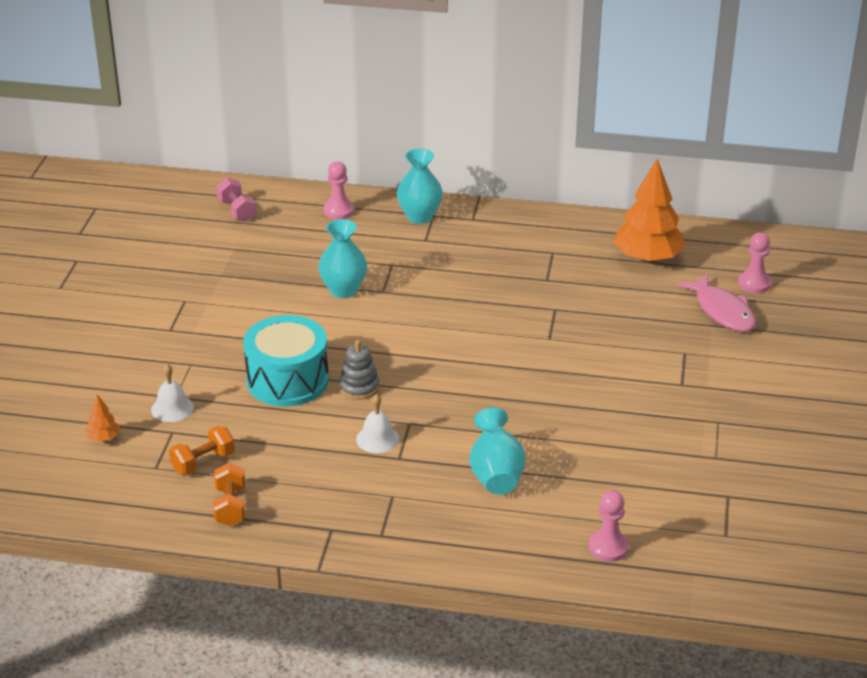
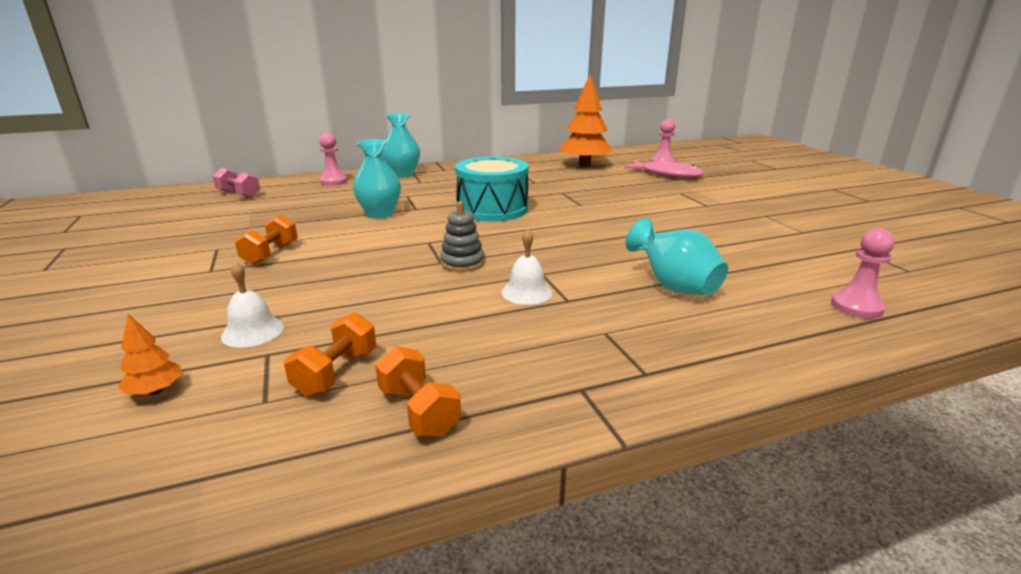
camera: 30 degrees left, 10 degrees down
(221, 323) = (271, 254): none -> orange dumbbell
(287, 380) = (381, 275): turquoise drum -> turquoise drum (492, 209)

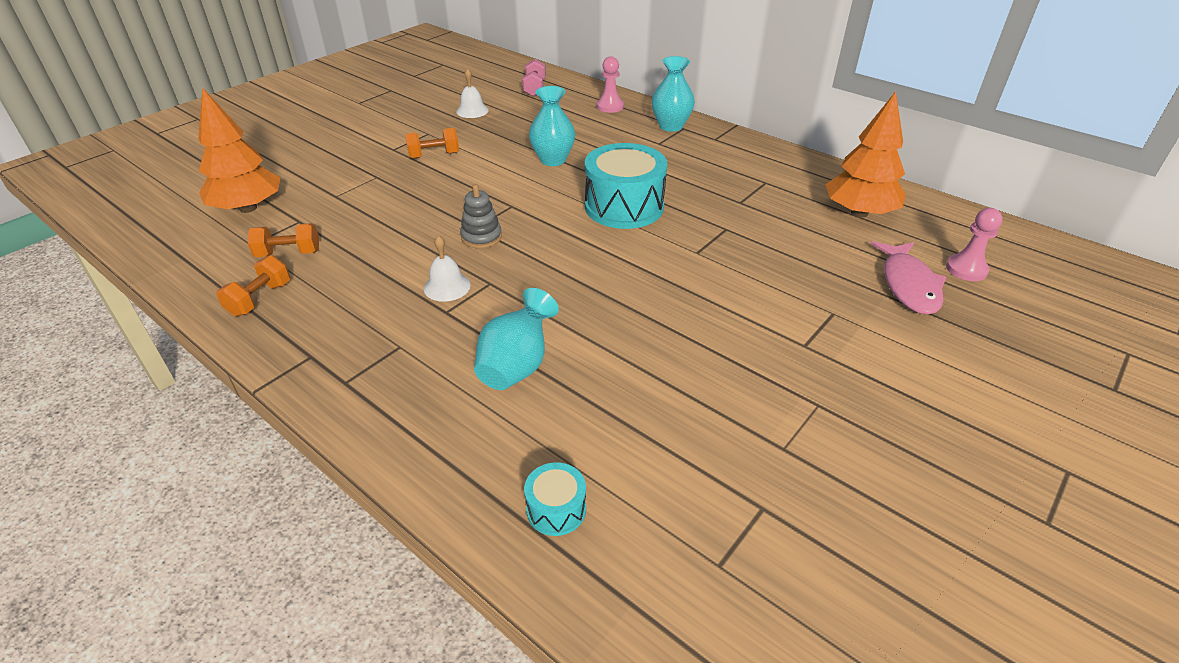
camera: 60 degrees right, 15 degrees up
(156, 391) = (248, 208): orange tree -> orange tree, size x2.37
(252, 331) = (322, 203): white bell -> white bell (472, 111)
(856, 307) = (556, 509): pink pawn -> turquoise drum

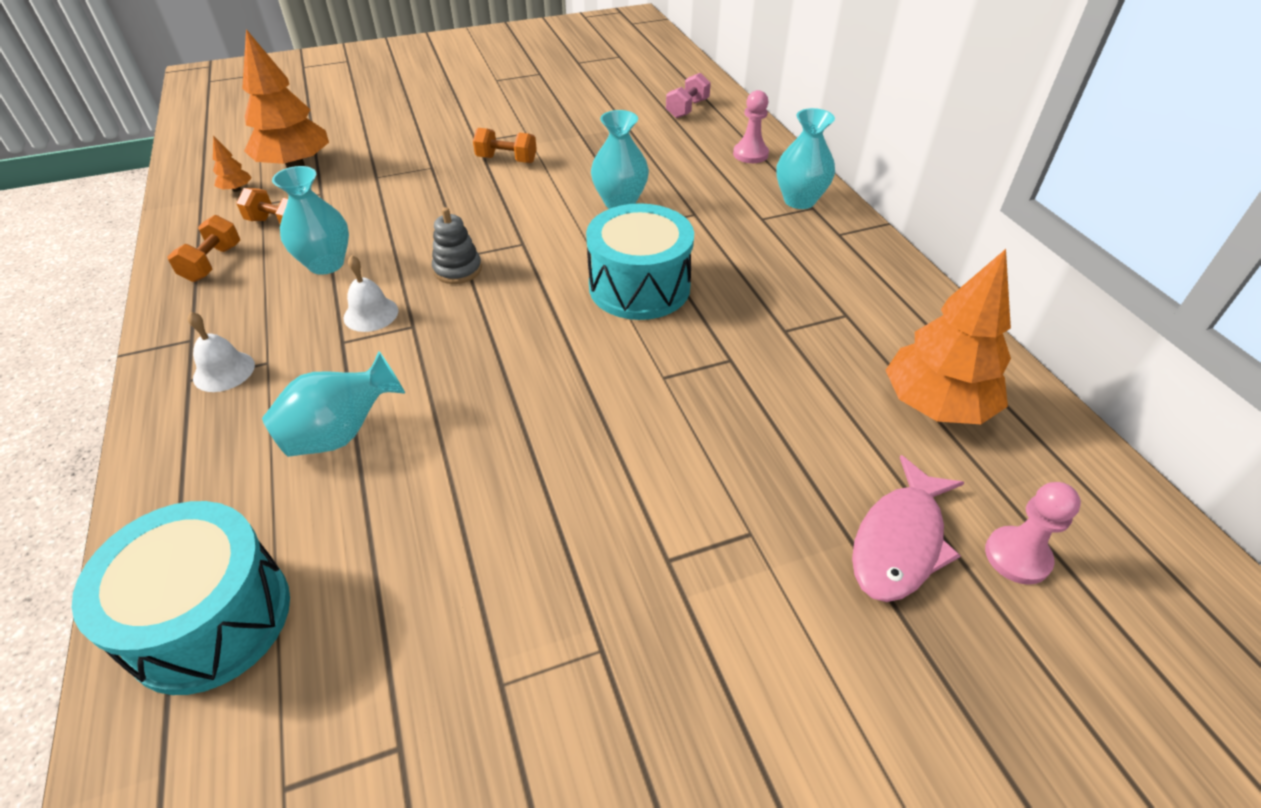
camera: 30 degrees right, 5 degrees up
(212, 241) = (237, 189): none -> orange tree
(260, 299) = (212, 263): orange dumbbell -> orange dumbbell turned 45 degrees counterclockwise
(367, 267) = (326, 264): none -> turquoise vase
(472, 111) = (595, 118): white bell -> white bell (224, 371)
(556, 509) = (210, 619): turquoise drum -> turquoise drum, size x2.12

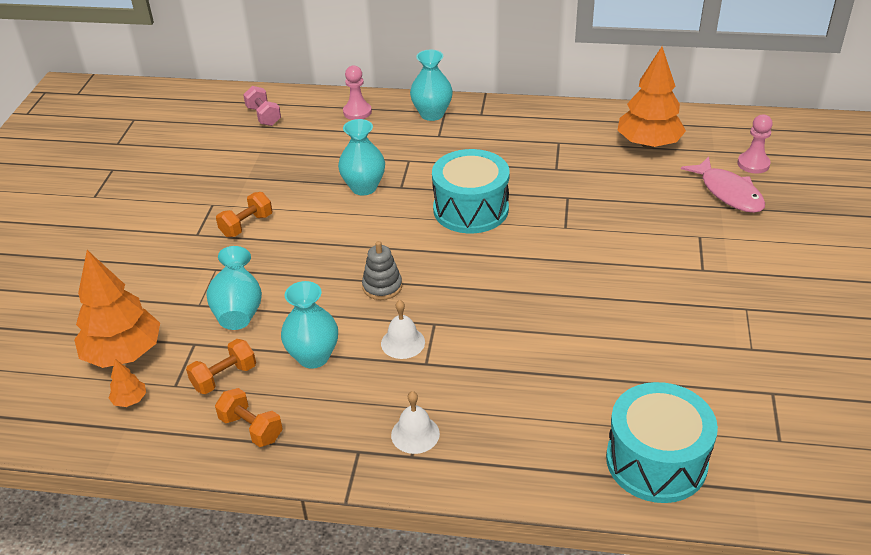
camera: 60 degrees left, 5 degrees down
(341, 433) = (527, 379): turquoise vase -> turquoise vase (238, 310)

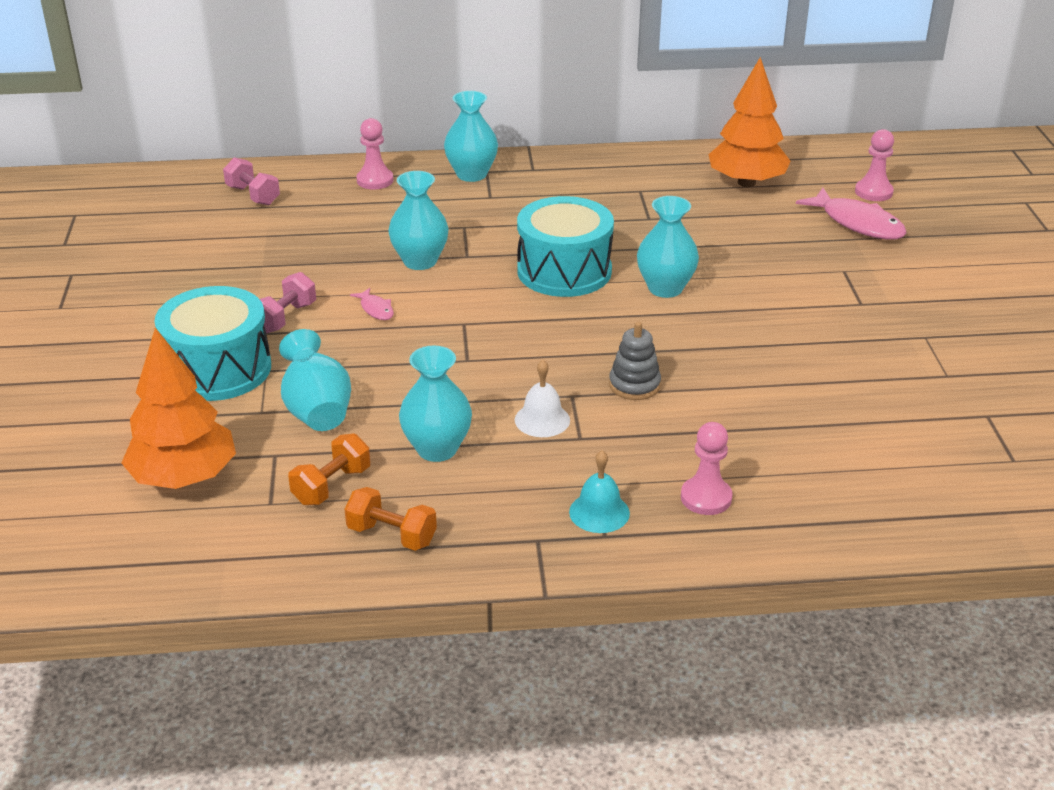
camera: 15 degrees left, 5 degrees down
(130, 400) = (217, 527): orange tree -> none
(246, 225) = (285, 318): orange dumbbell -> pink dumbbell
(315, 226) = (376, 309): none -> pink fish
(382, 287) = (490, 364): grey stacking toy -> grey stacking toy (634, 385)
(415, 434) = (599, 512): white bell -> turquoise bell
(504, 434) = (706, 498): none -> pink pawn
(545, 235) = (665, 288): none -> turquoise vase
(656, 461) = (889, 499): turquoise drum -> turquoise drum (218, 369)

